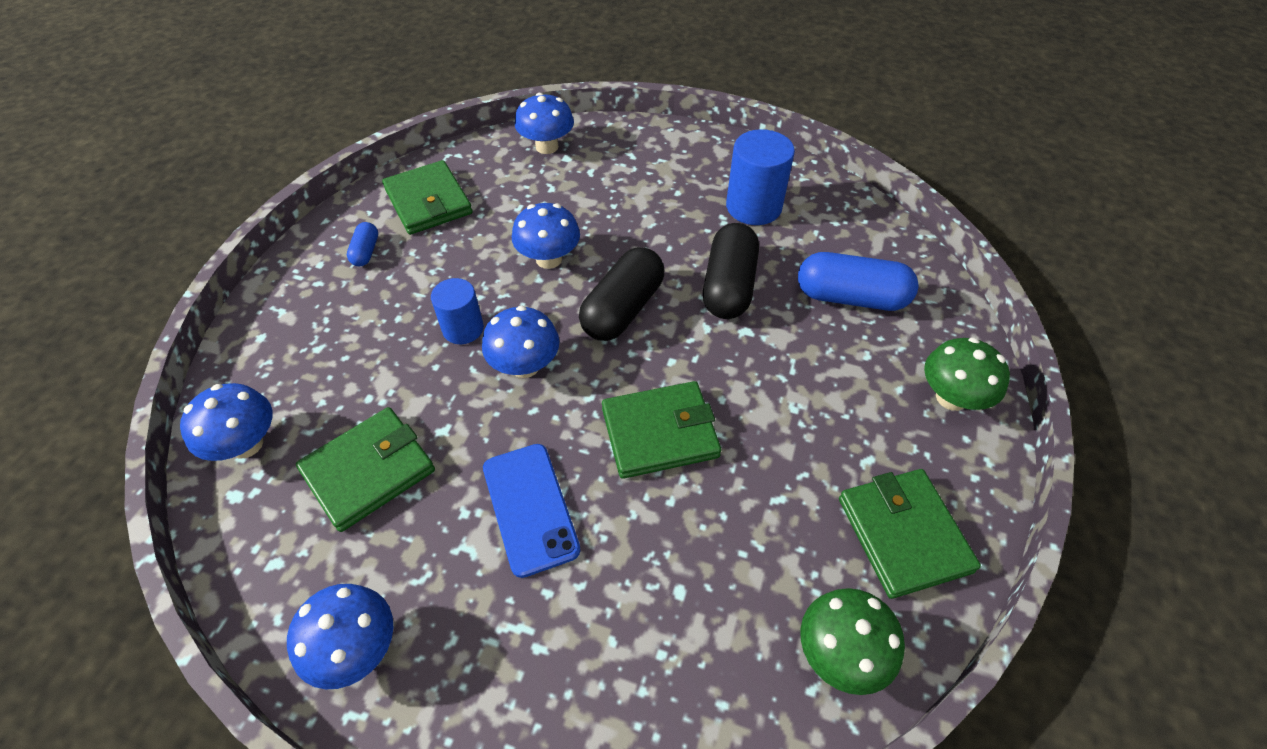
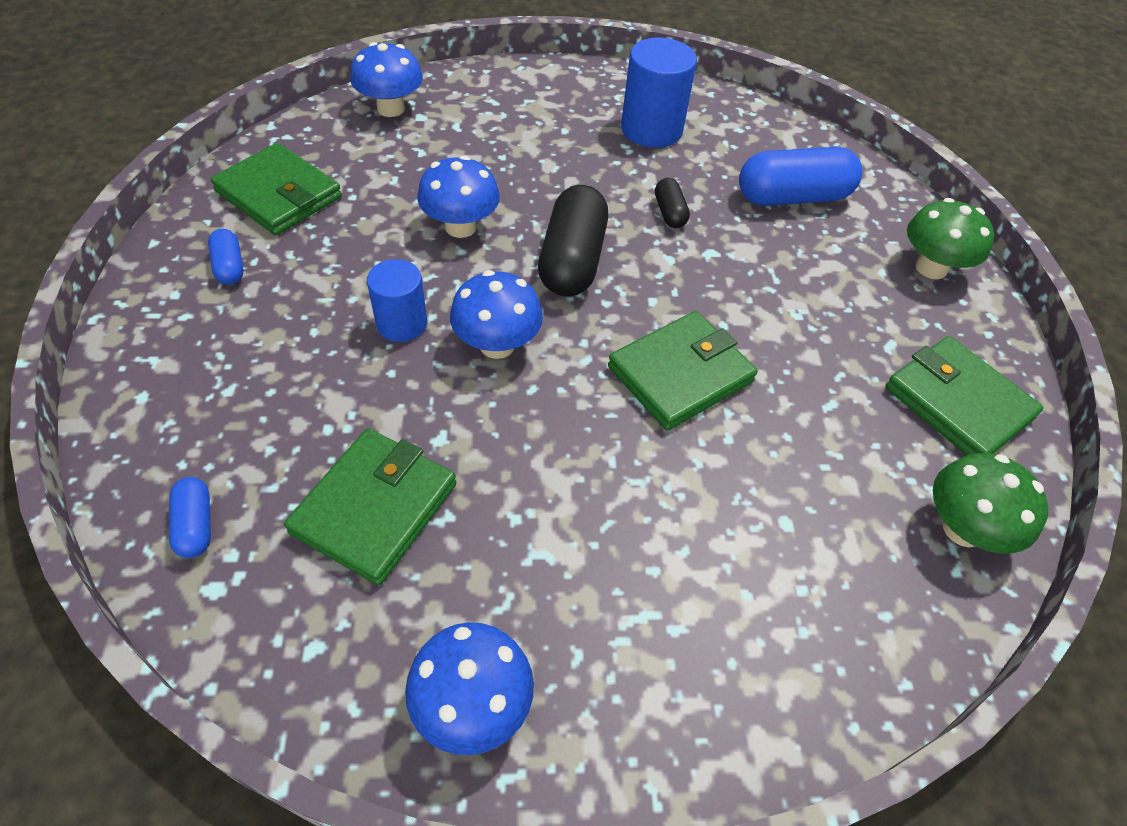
camera: 25 degrees left, 0 degrees up
(246, 444) = (195, 525): blue mushroom -> blue capsule
(530, 508) = (586, 490): blue phone -> none
(729, 286) = (669, 213): black capsule -> black capsule, size x0.49

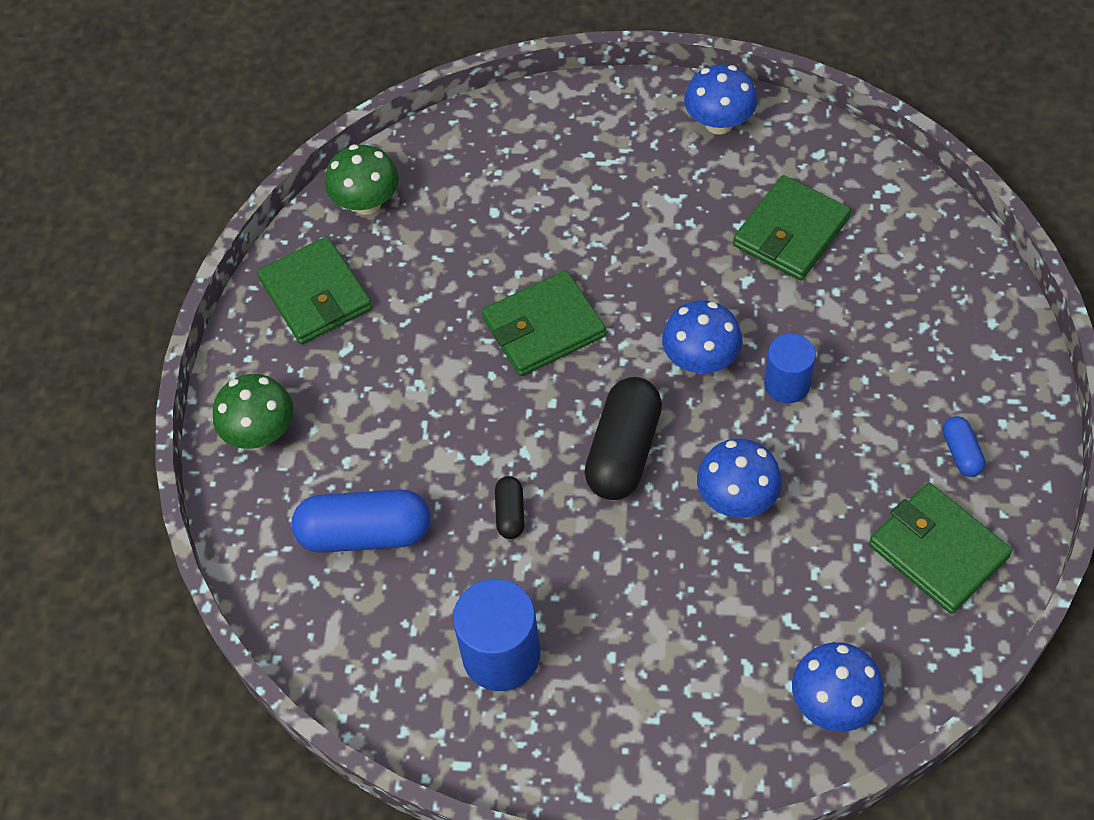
camera: 165 degrees left, 5 degrees up
(195, 525) = (915, 226): blue capsule -> none

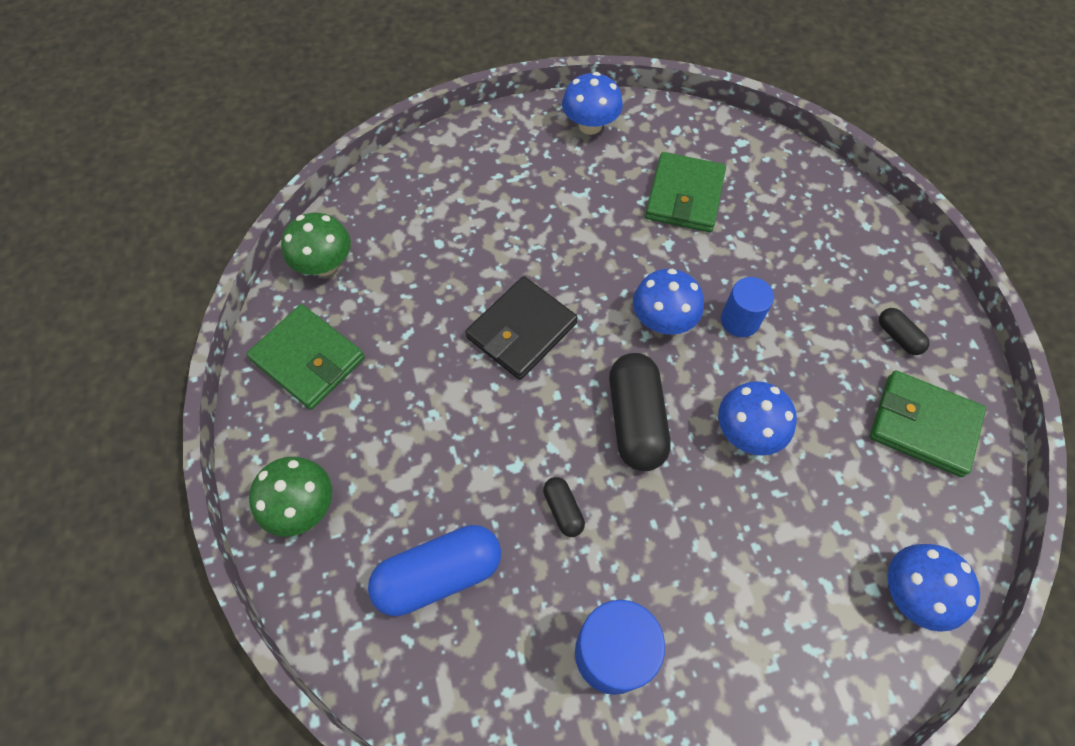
camera: 25 degrees left, 5 degrees up
(543, 327) = (521, 330): green wallet -> black wallet
(961, 453) = (898, 337): blue capsule -> black capsule

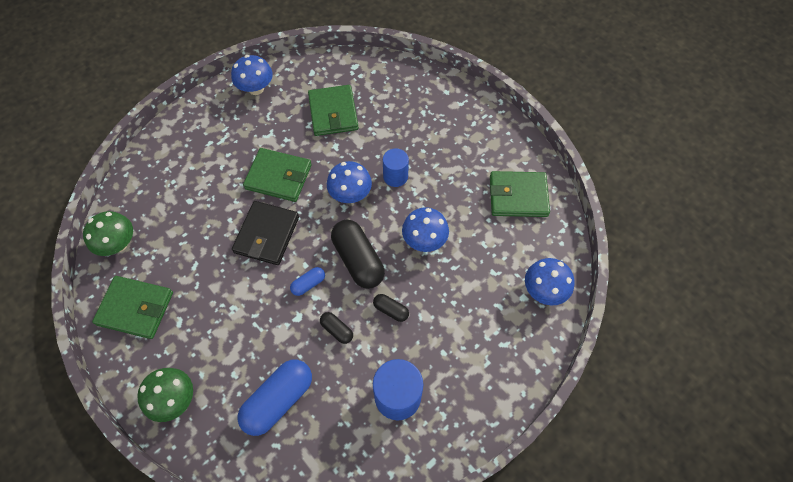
camera: 25 degrees left, 0 degrees up
(550, 425) = (308, 284): none -> blue capsule
(571, 256) = (278, 177): none -> green wallet
(898, 337) = (487, 151): black capsule -> black capsule (391, 310)

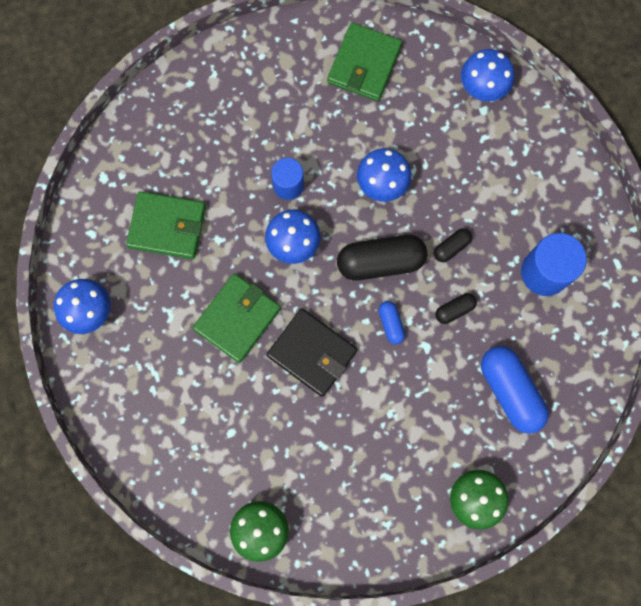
camera: 70 degrees left, 15 degrees up
(135, 308) = (353, 523): green wallet -> none

